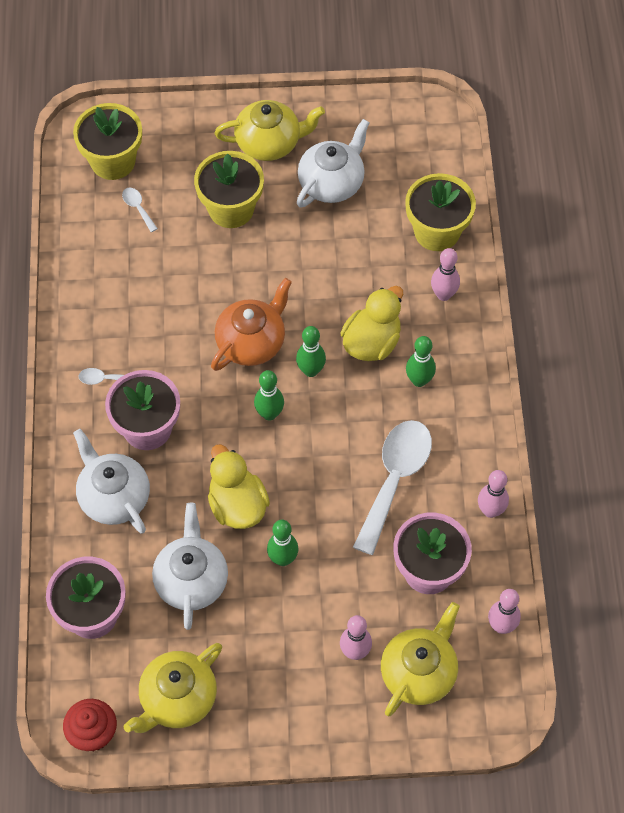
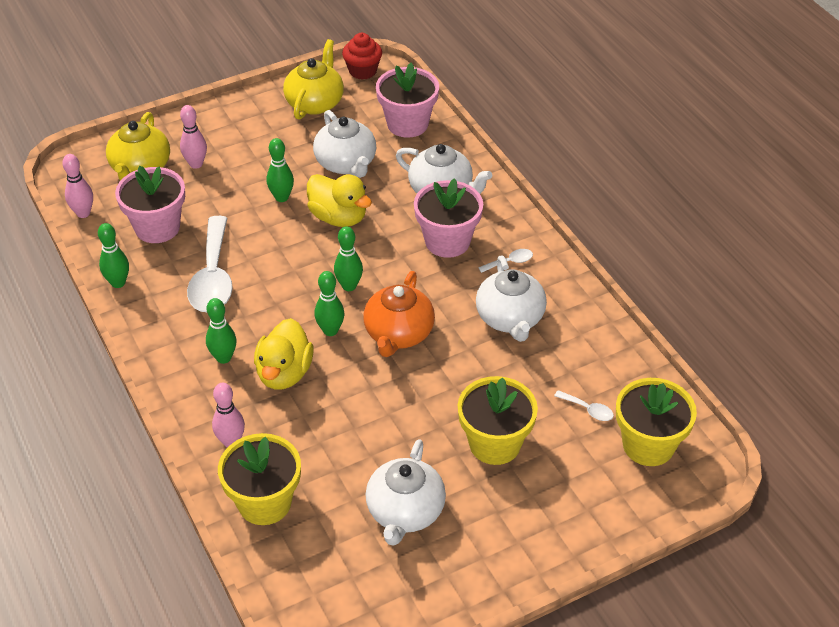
camera: 155 degrees right, 15 degrees down
(144, 318) = (510, 318): none -> white teapot
(269, 143) = (499, 530): yellow teapot -> none
(490, 511) = (118, 283): pink bowling pin -> green bowling pin

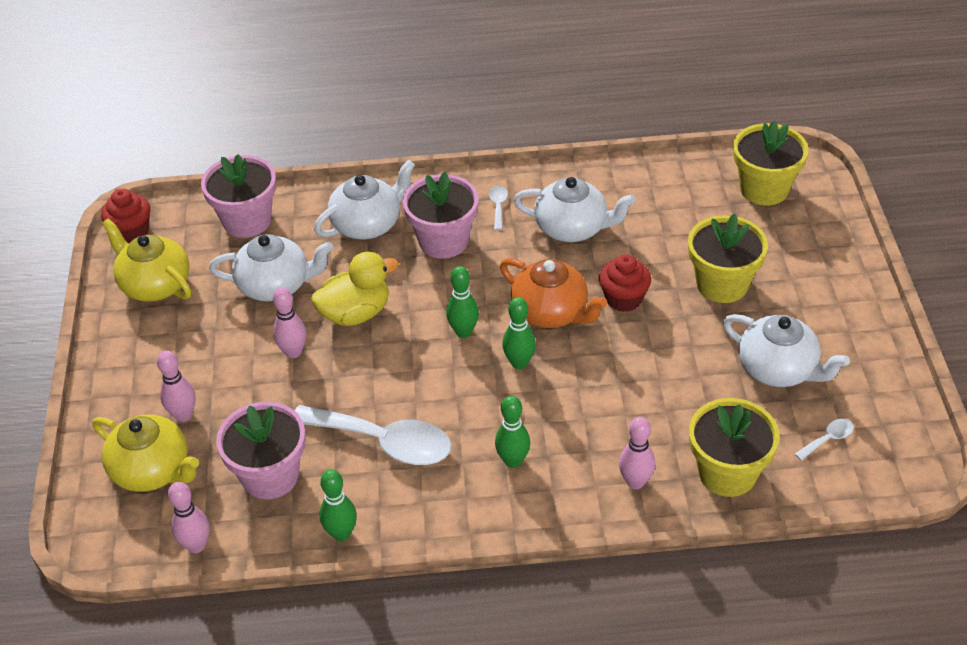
camera: 65 degrees left, 0 degrees up
(281, 197) = (293, 352): green bowling pin -> pink bowling pin
(284, 373) = (560, 415): yellow duck -> none
(439, 378) = (623, 299): none -> red cupcake
(588, 410) = (708, 212): white spoon -> white spoon (828, 439)

